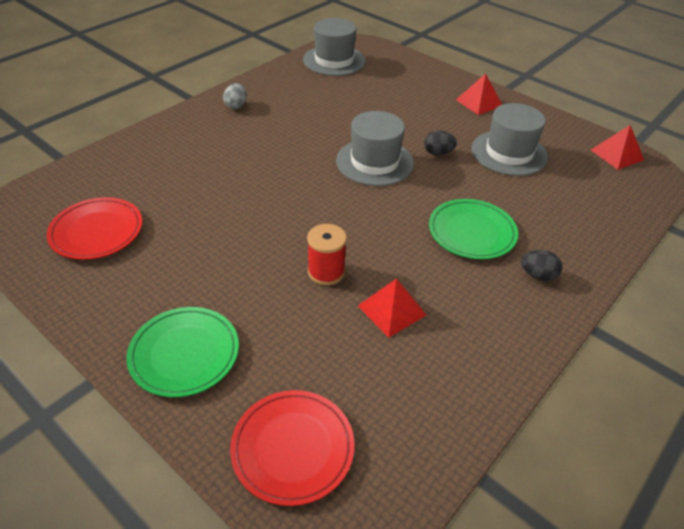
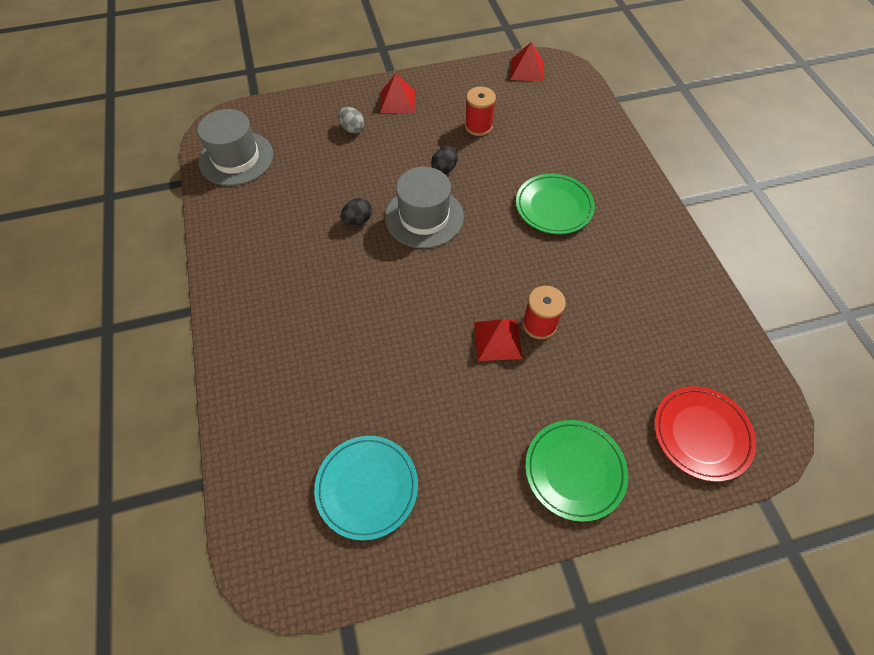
camera: 55 degrees left, 15 degrees up
(97, 232) = (367, 487): red plate -> turquoise plate
(236, 105) = (245, 277): grey egg -> grey egg (352, 128)
(392, 310) = (605, 304): red pyramid -> red pyramid (498, 340)
(509, 153) = (478, 126): grey hat -> red spool
(537, 275) = (620, 198): black egg -> black egg (358, 220)

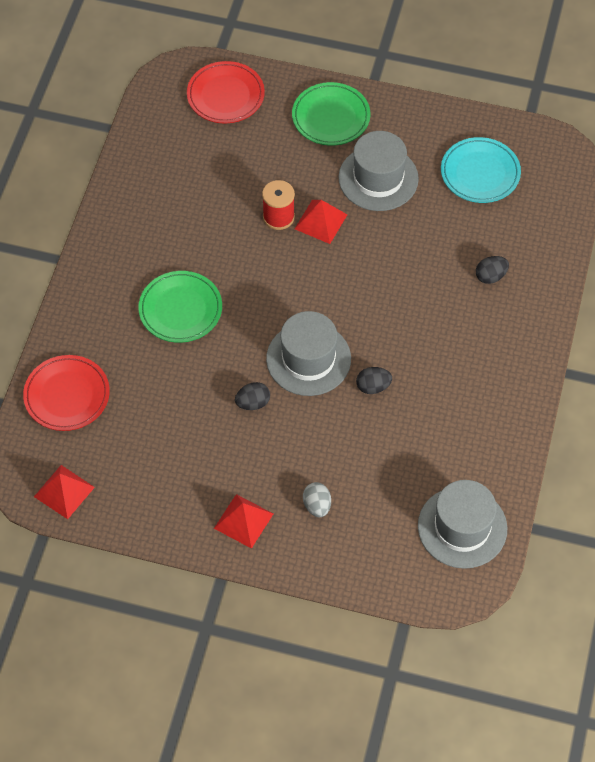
camera: 150 degrees left, 0 degrees up
(300, 367) = (490, 276): none -> black egg
(473, 419) = (378, 178): none -> grey hat
(478, 126) = (180, 438): red spool -> none
(578, 117) = (67, 395): none -> red plate

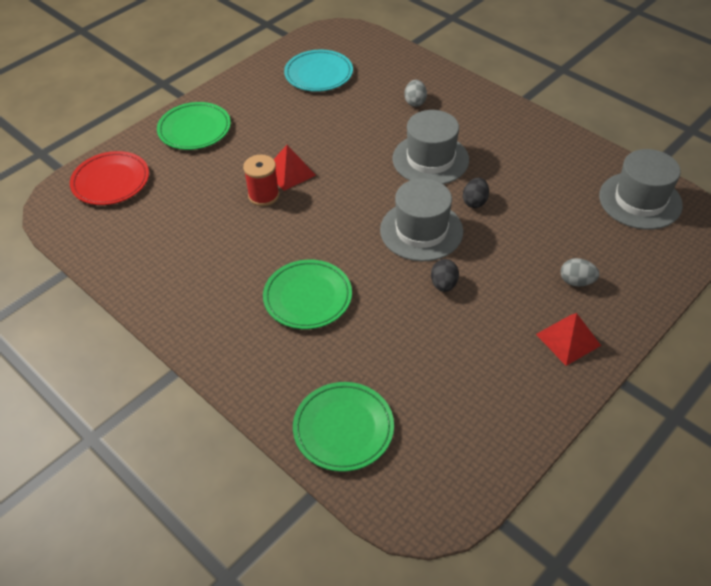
camera: 60 degrees left, 10 degrees down
(64, 491) = (460, 478): red pyramid -> none
(67, 395) = (343, 428): red plate -> green plate
(378, 178) = (277, 126): grey hat -> grey hat (430, 159)
(490, 276) = (415, 102): black egg -> grey egg

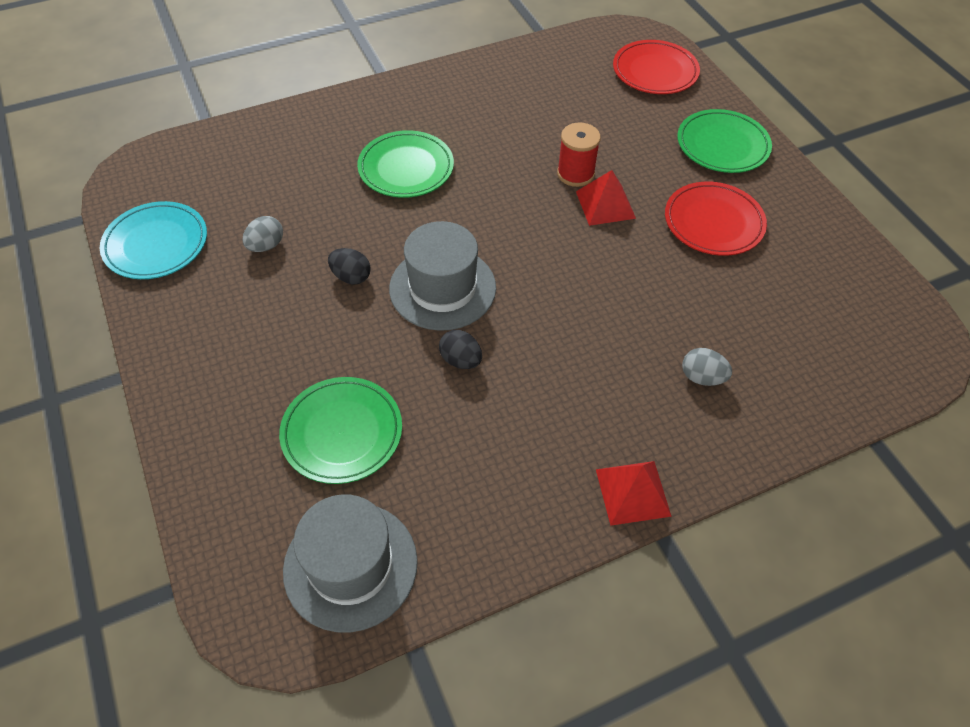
camera: 110 degrees right, 5 degrees up
(280, 120) = (713, 222): none -> red plate
(318, 74) = (809, 289): turquoise plate -> turquoise plate (156, 244)
(343, 428) = (245, 150): green plate -> green plate (342, 432)
(430, 159) = (565, 346): grey hat -> none
(568, 339) = (203, 352): red pyramid -> red pyramid (632, 492)
(576, 281) = (270, 403): grey egg -> grey egg (266, 246)

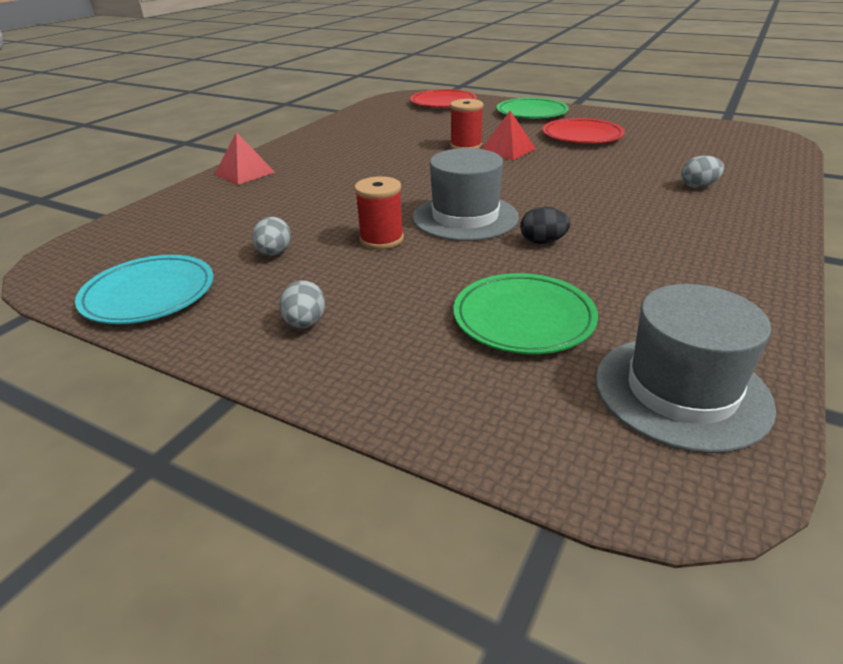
camera: 35 degrees left, 20 degrees down
(213, 340) = (305, 323): none -> grey egg
(351, 277) = (381, 239): black egg -> red spool
(406, 168) = (338, 180): green plate -> none
(632, 492) = (768, 245): red pyramid -> red pyramid (244, 173)

